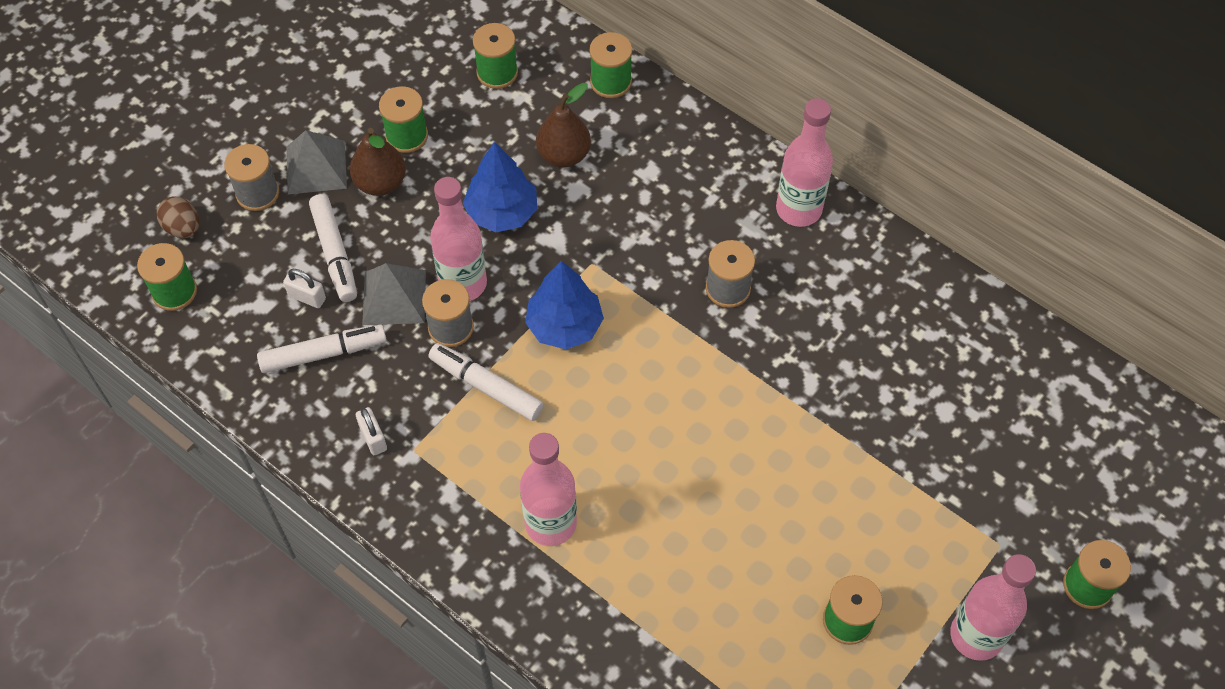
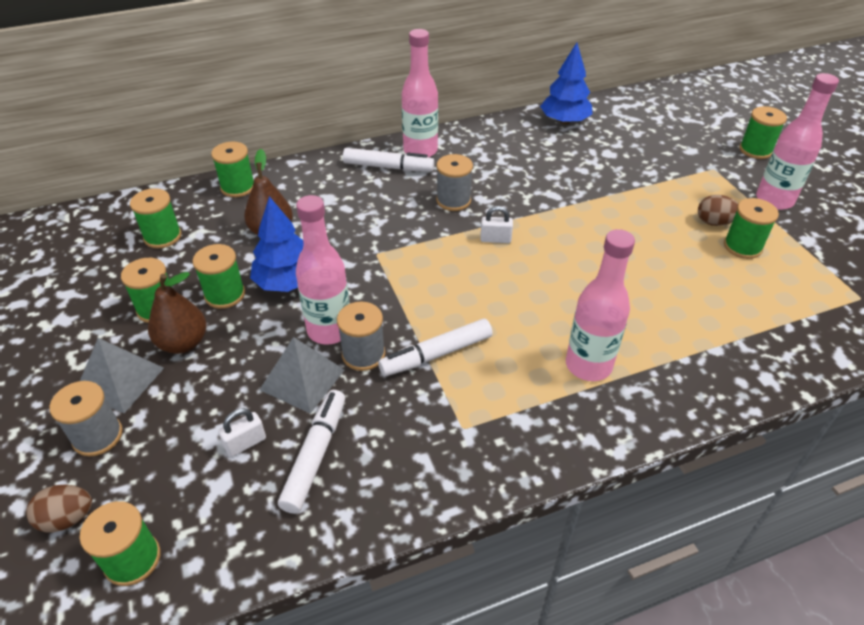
camera: 60 degrees left, 15 degrees down
(335, 253) = (220, 403): white marker -> white marker (388, 167)
(373, 438) = (431, 452): white padlock -> white padlock (495, 239)
(455, 174) = (225, 294): none -> green spool
(564, 326) = (417, 288): blue tree -> blue tree (564, 121)
(876, 576) = (714, 222): none -> brown egg

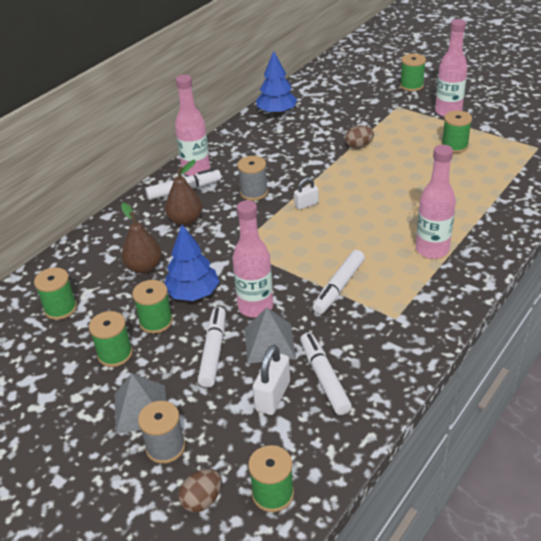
camera: 30 degrees left, 5 degrees down
(183, 343) = (161, 364): brown pear -> brown pear (185, 220)
(238, 187) = (82, 250): green spool -> none
(242, 357) = (213, 351): none -> white marker
(245, 443) = (273, 396): white padlock -> white padlock, size x1.60
(363, 354) = (293, 309): grey spool -> none
(714, 222) = (427, 138): brown egg -> brown egg (358, 146)

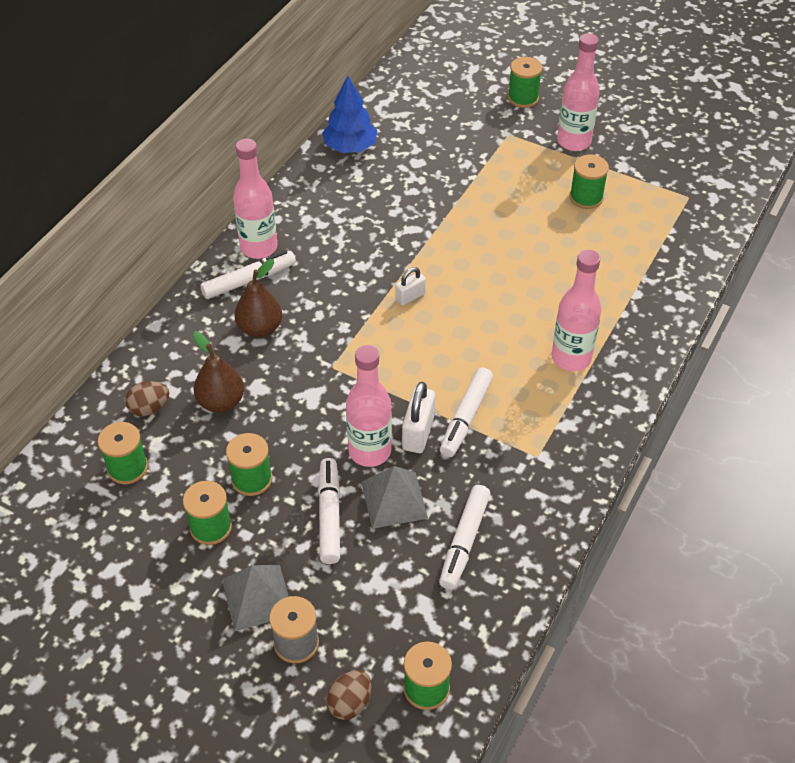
camera: 10 degrees left, 10 degrees up
(193, 293) = (290, 436): blue tree -> none
(254, 192) = (340, 281): grey spool -> none
(273, 396) = (408, 569): white padlock -> white padlock (418, 432)
(324, 378) = (464, 541): white marker -> white marker turned 135 degrees counterclockwise
(358, 146) = (465, 202): brown egg -> brown egg (149, 408)

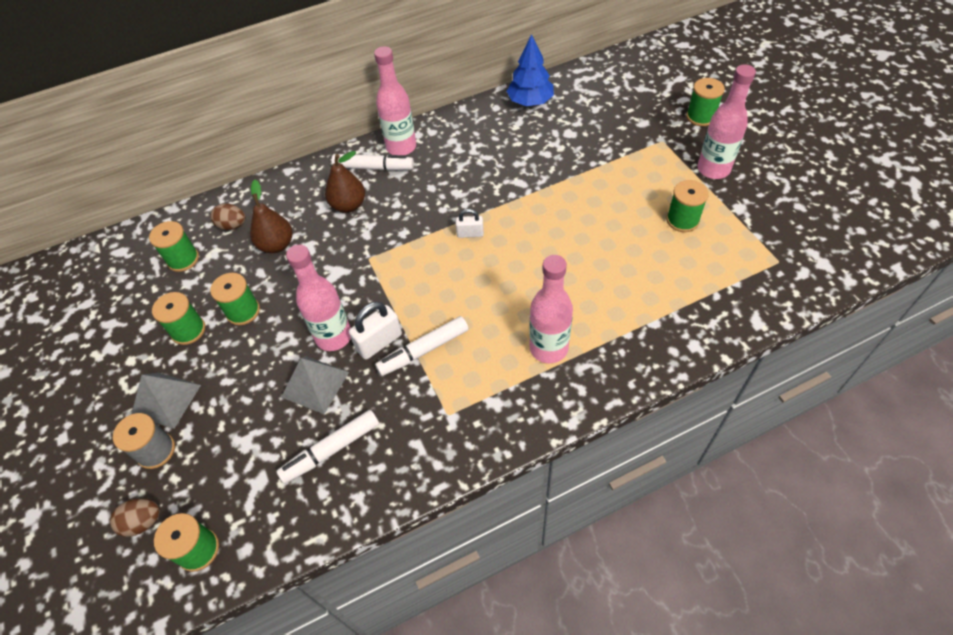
camera: 40 degrees right, 5 degrees up
(329, 515) = (264, 369): white marker -> none

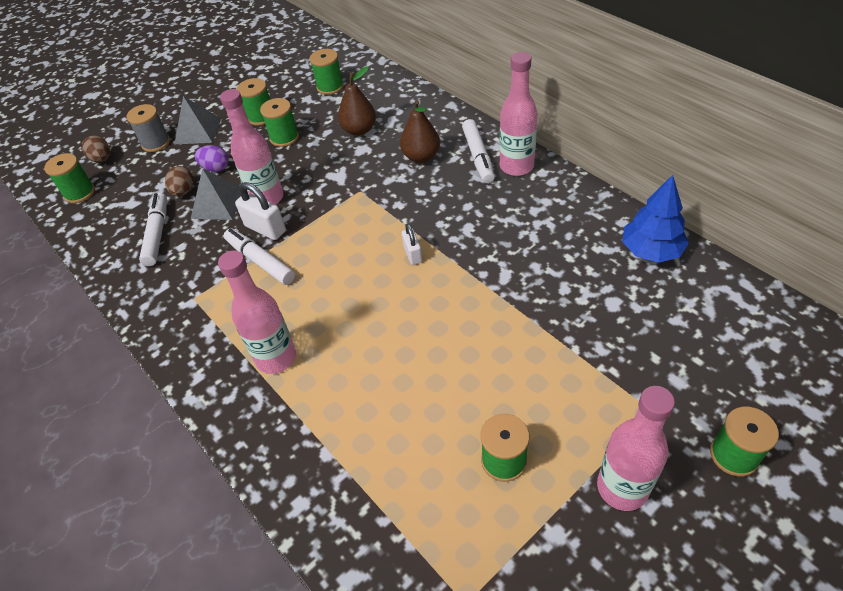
camera: 75 degrees right, 5 degrees down
(232, 225) = (373, 98): brown egg -> brown egg (184, 191)
(252, 383) = (216, 168): none -> purple egg
(331, 450) = (157, 234): white marker -> white marker turned 45 degrees clockwise

